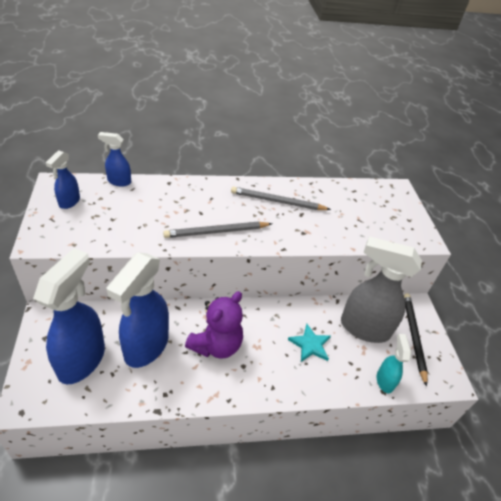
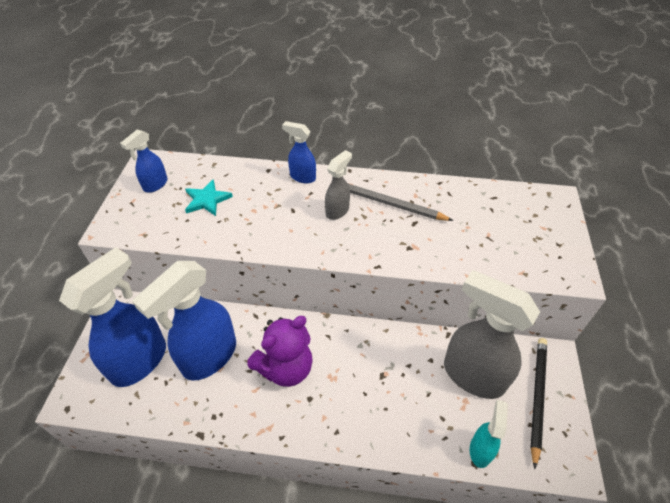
camera: 20 degrees right, 5 degrees up
(119, 181) = (214, 165): blue spray bottle -> blue spray bottle (302, 177)
(216, 232) = (303, 236): grey pencil -> none
(238, 210) = (337, 211): none -> grey spray bottle
(310, 345) = (397, 386): turquoise star -> turquoise star (207, 200)

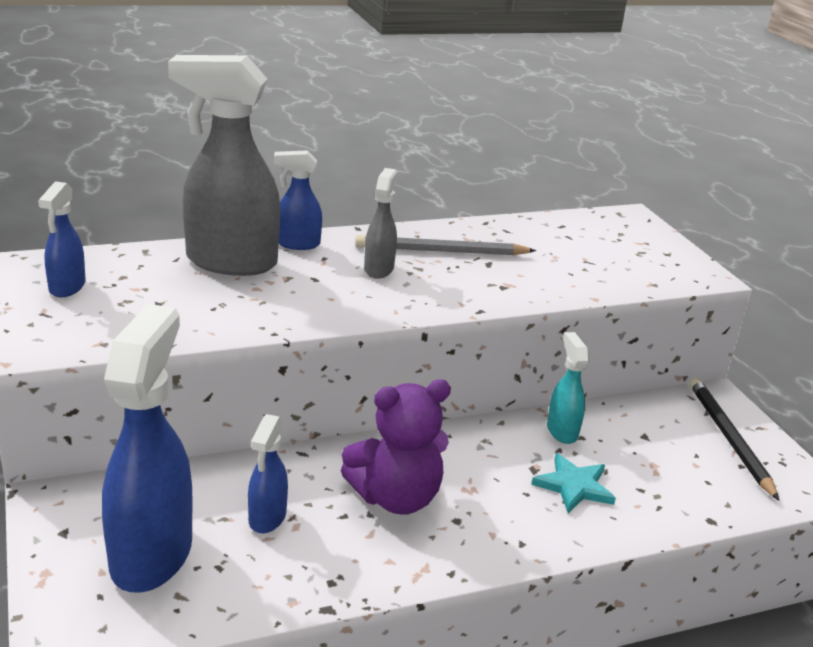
camera: 30 degrees left, 20 degrees down
(207, 200) = (172, 289): turquoise star -> turquoise star (574, 486)
(209, 357) = (267, 518): blue spray bottle -> blue spray bottle, size x0.50
(286, 368) = (396, 497): purple teddy bear -> purple teddy bear turned 45 degrees clockwise
(472, 375) = (642, 438): grey spray bottle -> grey spray bottle (230, 262)
(480, 450) = (707, 505): turquoise spray bottle -> turquoise spray bottle (562, 431)

